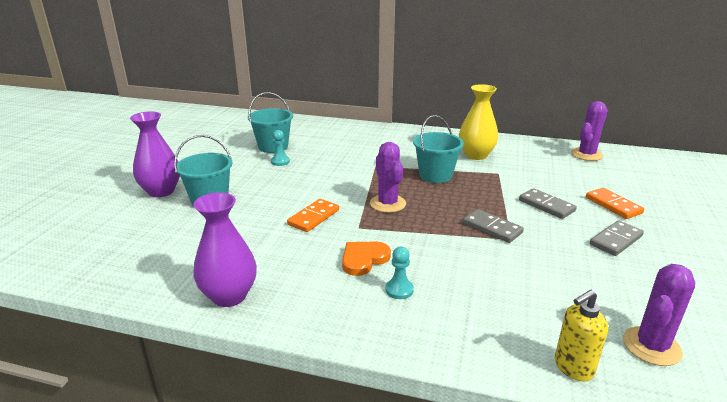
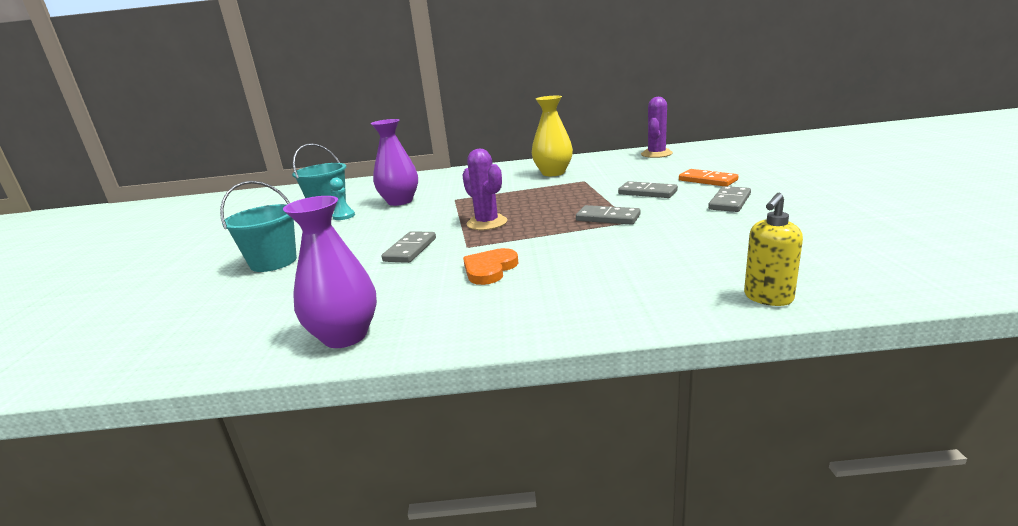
camera: 15 degrees left, 5 degrees down
(161, 191) = (204, 267): purple vase -> purple vase (400, 201)
(314, 217) = (410, 250): orange domino -> grey domino
(399, 290) = (546, 283): turquoise pawn -> none
(435, 175) = (523, 194): turquoise bucket -> none
(651, 346) = (824, 264): purple cactus -> none

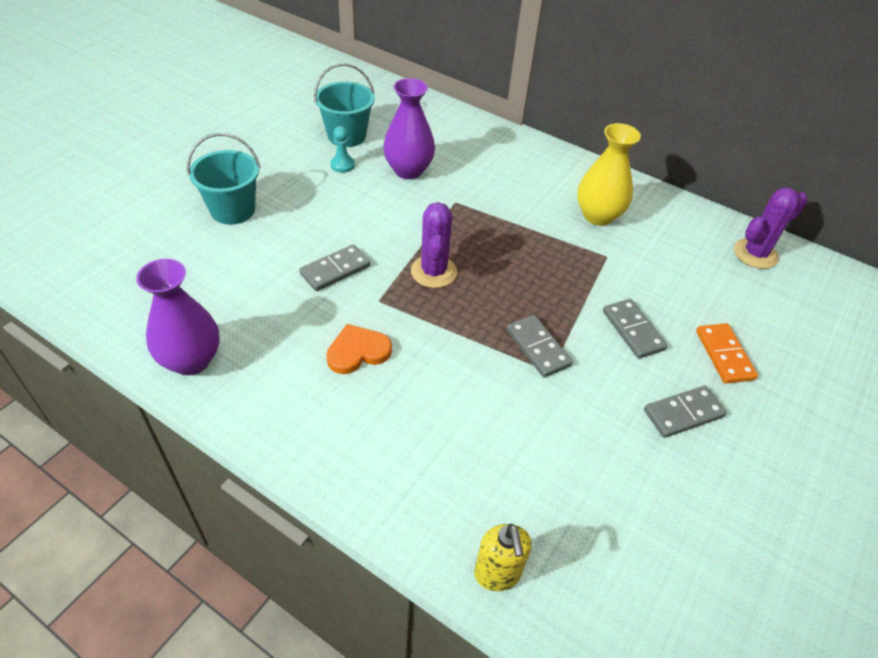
camera: 30 degrees right, 25 degrees up
(768, 298) = (497, 574): yellow soap dispenser -> yellow soap dispenser turned 90 degrees counterclockwise

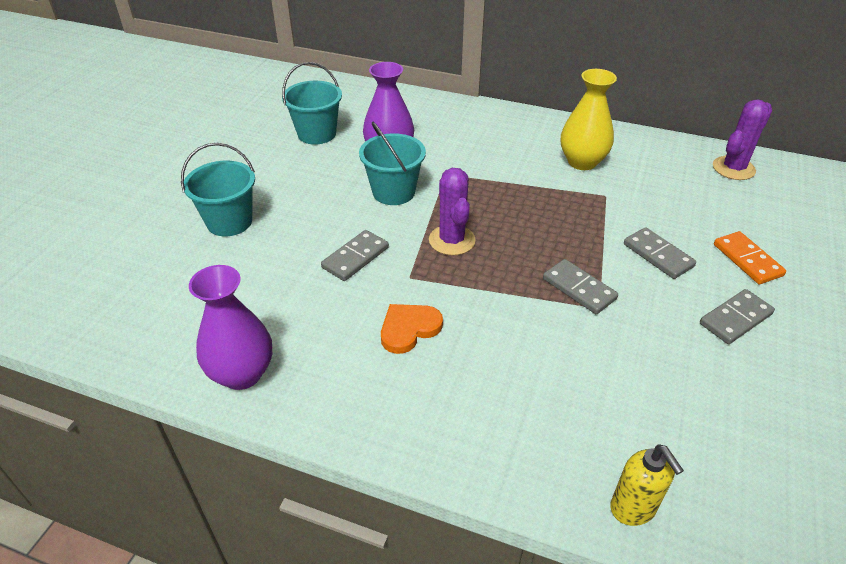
camera: 10 degrees left, 5 degrees down
(342, 165) = (323, 161): turquoise pawn -> none
(397, 210) = (393, 192): none -> turquoise bucket

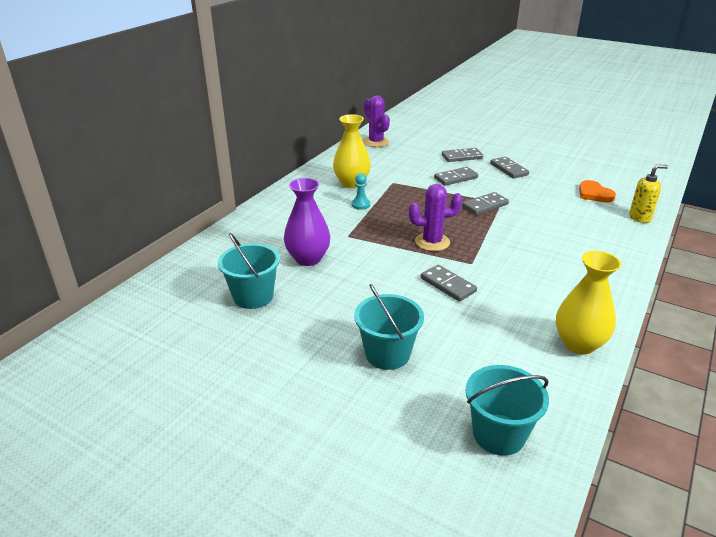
camera: 80 degrees left, 10 degrees down
(242, 374) = (579, 344): purple vase -> yellow vase
(393, 192) = (365, 261): turquoise bucket -> turquoise bucket (499, 434)
(409, 329) = (525, 268): orange heart -> orange heart (594, 194)
(526, 175) = (360, 205): none -> turquoise pawn
(747, 260) = (462, 157): orange domino -> grey domino

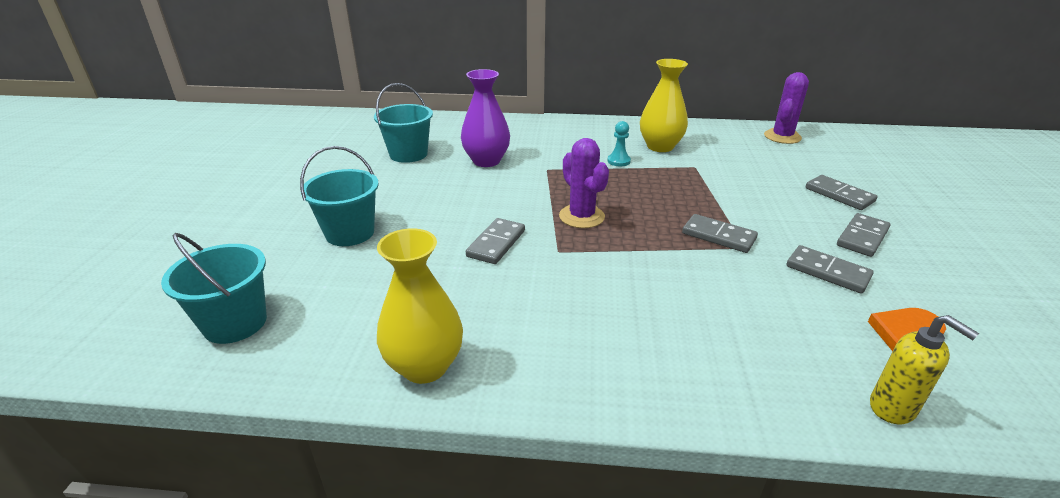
camera: 65 degrees right, 0 degrees up
(455, 178) = (767, 202): grey domino -> grey domino (827, 272)

